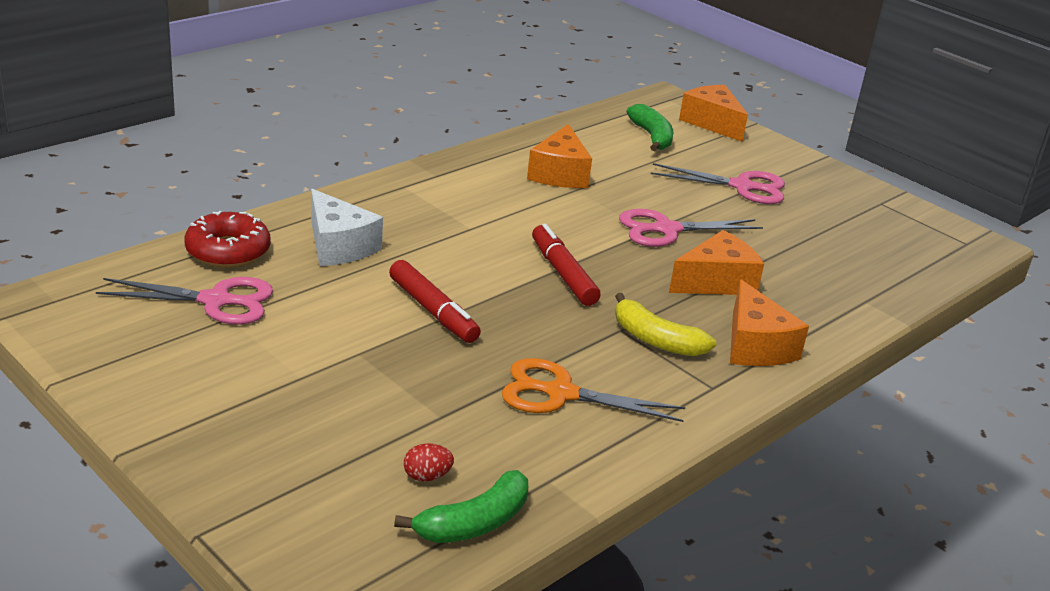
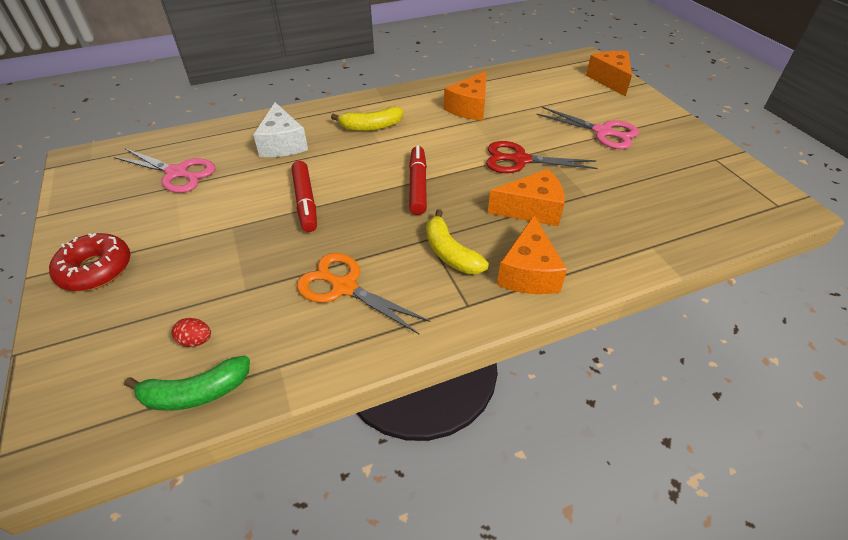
camera: 25 degrees right, 15 degrees up
(228, 251) = (213, 139): red donut -> red donut (96, 269)
(446, 211) = (371, 127): none -> yellow banana
(652, 137) = (556, 86): green banana -> none
(666, 230) = (520, 160): pink scissors -> red scissors

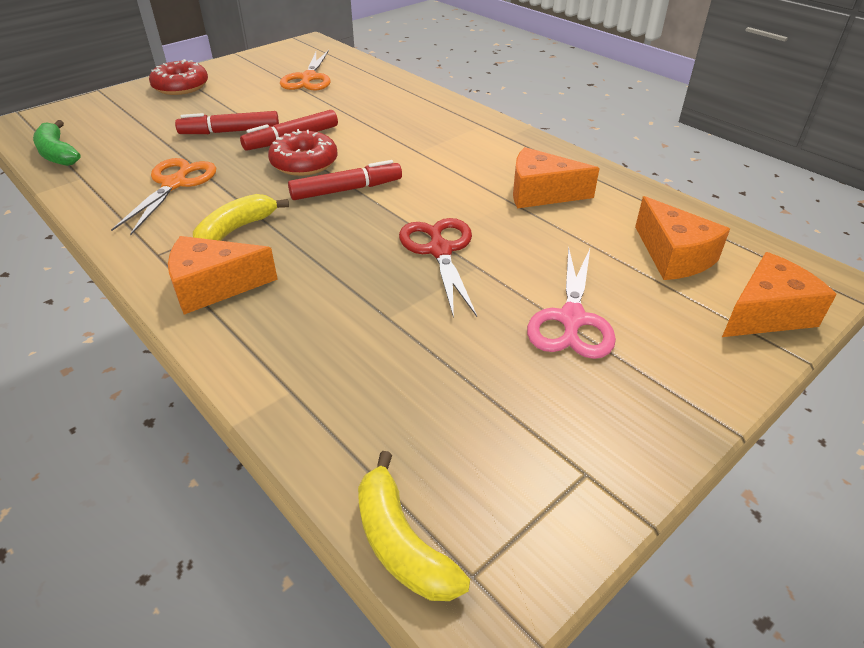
camera: 70 degrees right, 5 degrees down
(177, 173) = (309, 78): pink scissors -> orange scissors
(196, 341) = (108, 140): red egg -> none
(257, 239) = (230, 131): none -> red marker
(282, 144) = (380, 106): white cheese -> none
(358, 200) = (304, 163): none -> red donut
(371, 127) = (444, 141): yellow banana -> yellow banana (401, 543)
(532, 209) = (334, 274): orange cheese -> orange cheese (673, 256)

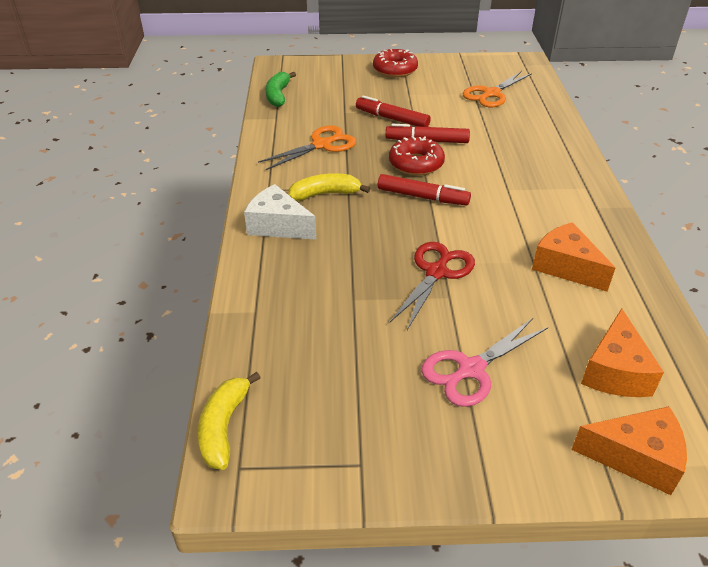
camera: 40 degrees right, 0 degrees up
(214, 287) = (278, 226): orange cheese -> white cheese

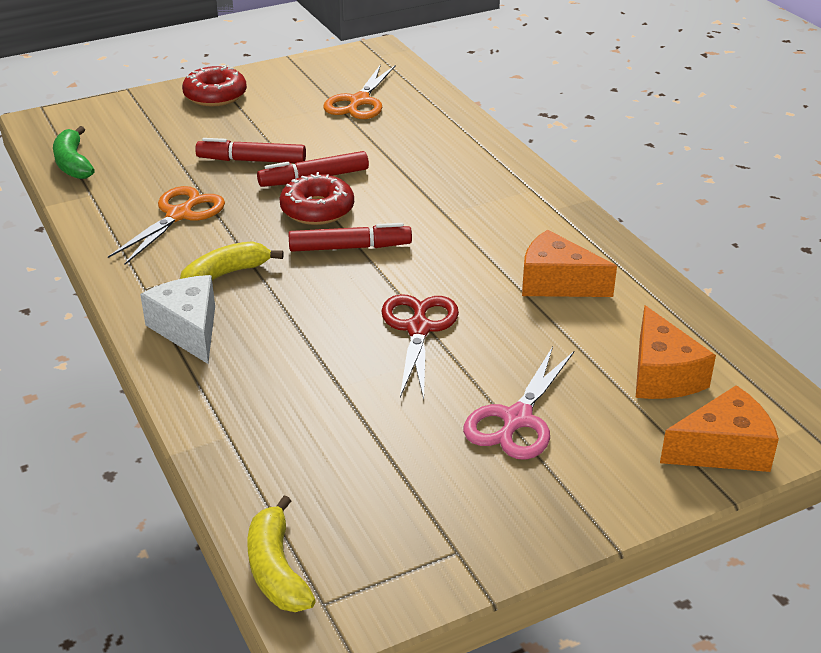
camera: 25 degrees left, 5 degrees down
(278, 226) = (188, 329): white cheese -> white cheese turned 60 degrees clockwise

